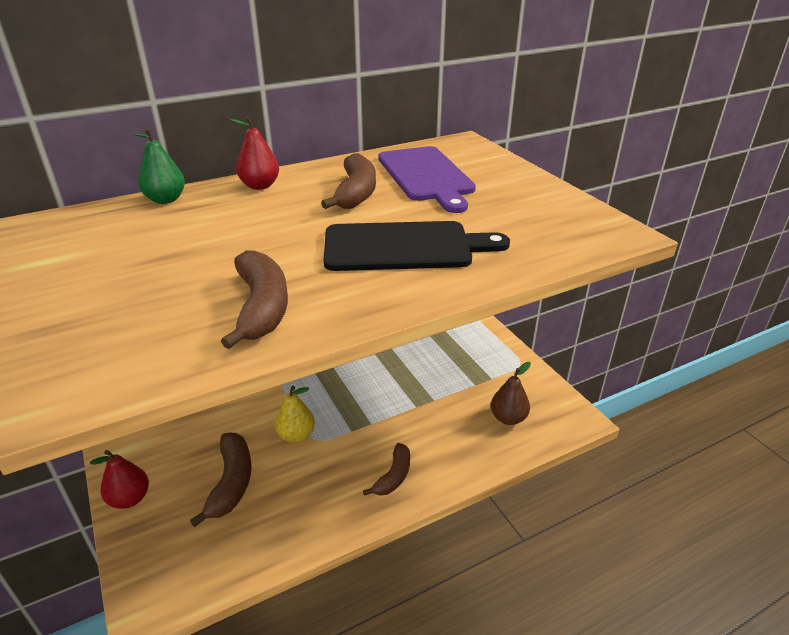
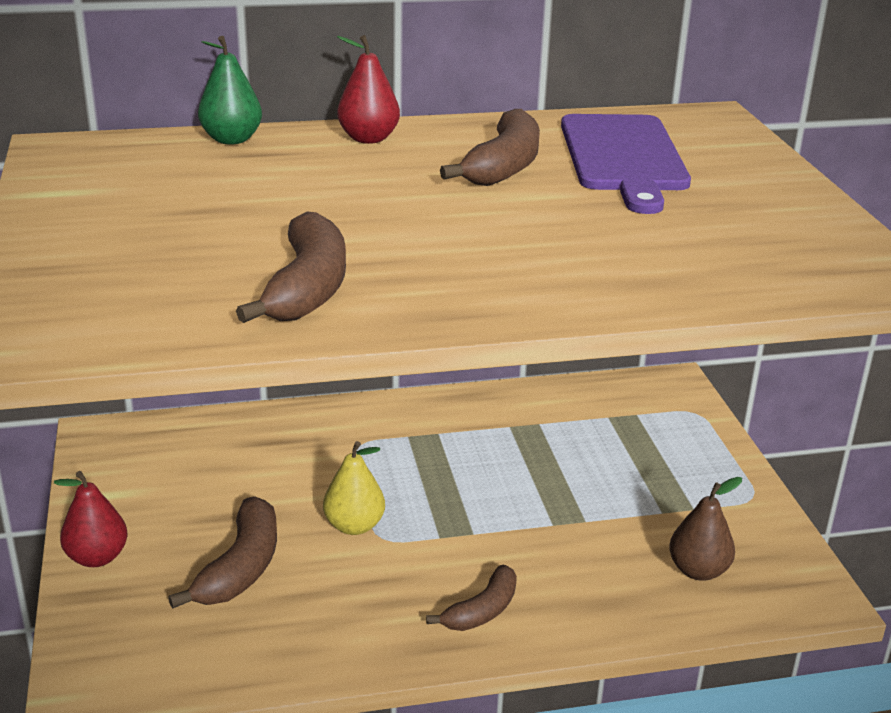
camera: 15 degrees right, 5 degrees down
(404, 247) = (538, 246): black cutting board -> none

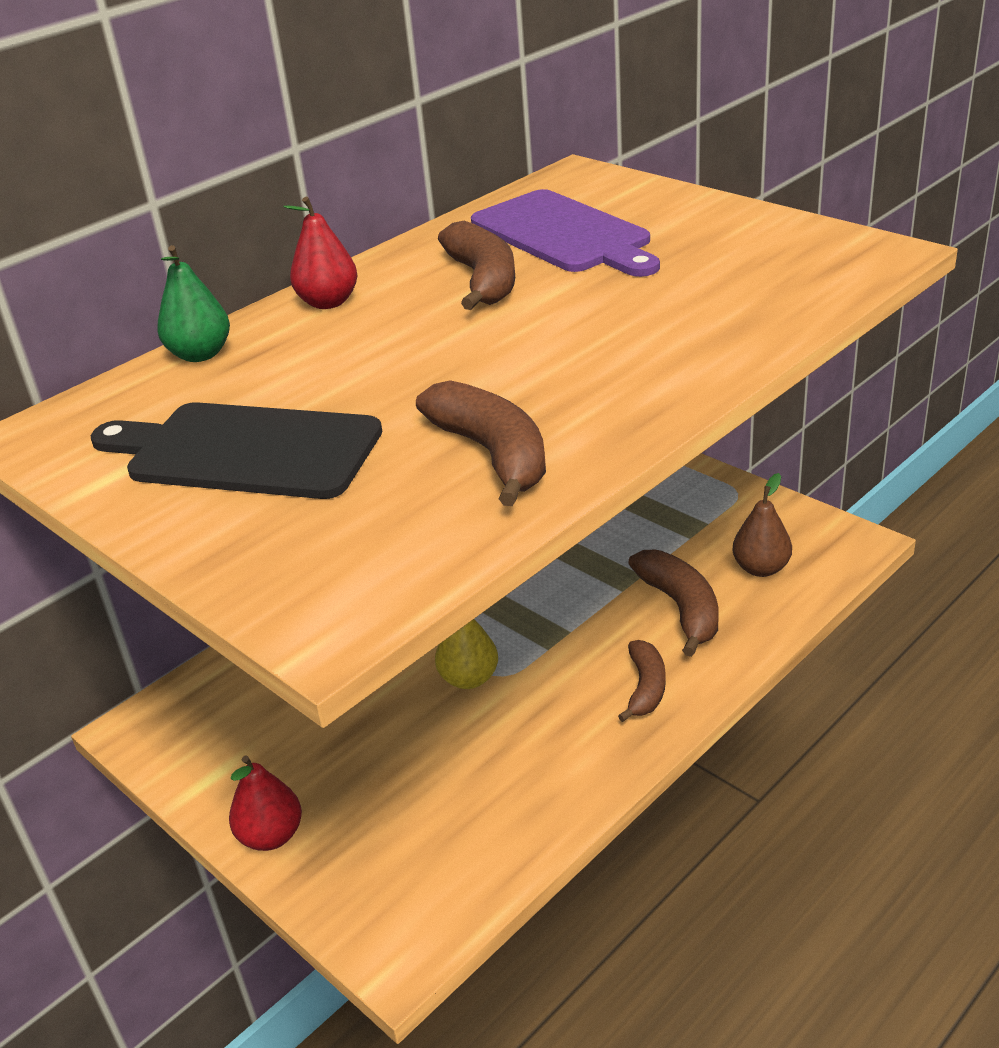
camera: 30 degrees left, 5 degrees up
(157, 212) = (245, 451): none -> black cutting board
(241, 567) = (414, 767): brown banana -> brown banana (681, 608)

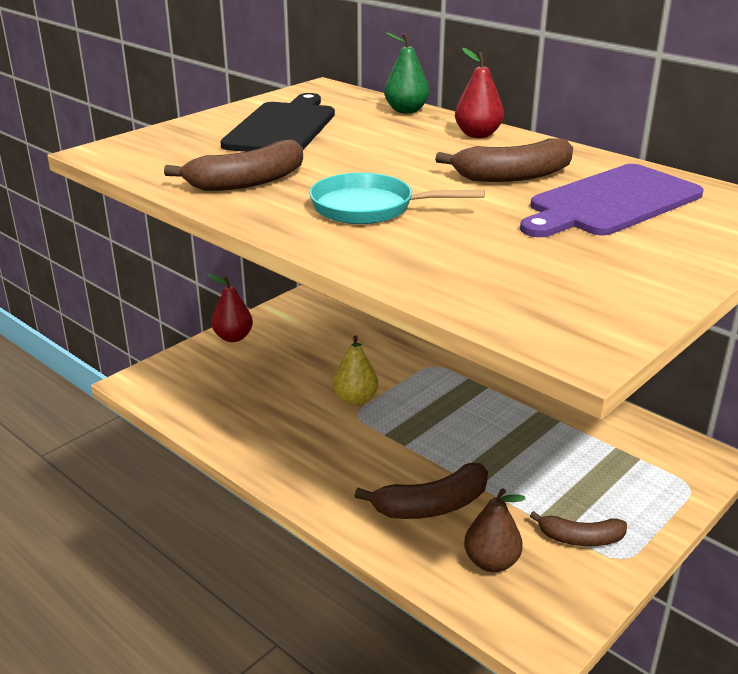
camera: 85 degrees right, 5 degrees down
(586, 359) = (369, 208): none -> turquoise pan
(645, 688) = (334, 481): brown banana -> brown banana (580, 539)

